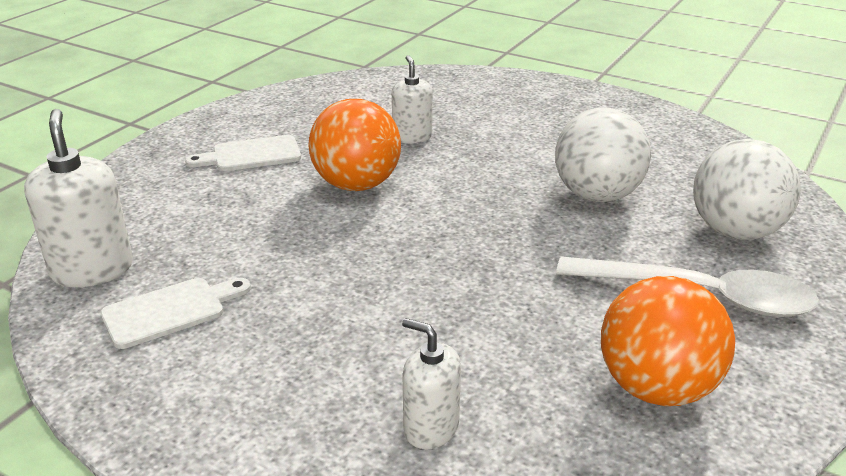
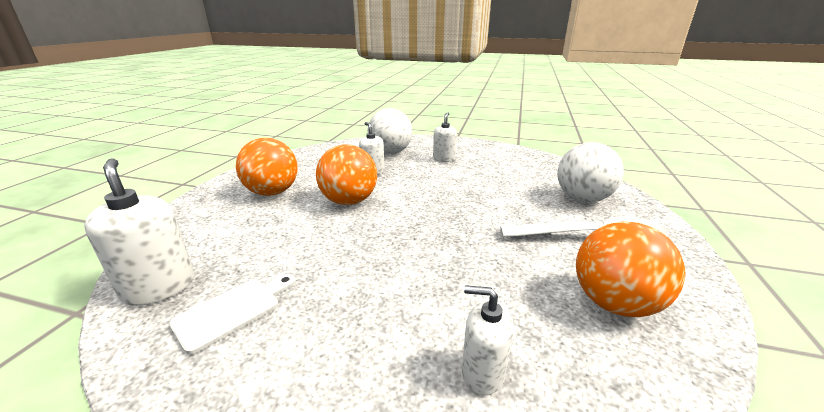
camera: 15 degrees left, 5 degrees down
(251, 155) = (272, 192): white cutting board -> orange ball
(542, 126) = (444, 159): none -> white soap dispenser
(597, 195) = (495, 189): white ball -> white ball (390, 152)

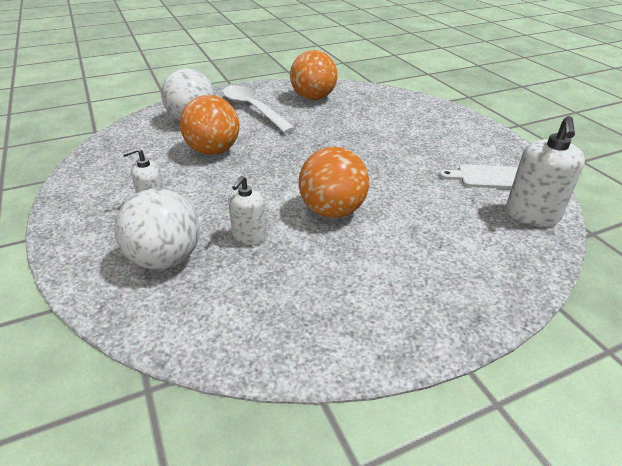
camera: 130 degrees left, 10 degrees up
(272, 192) = (388, 273): orange ball -> orange ball (213, 151)
(482, 373) = (398, 112): white soap dispenser -> none

